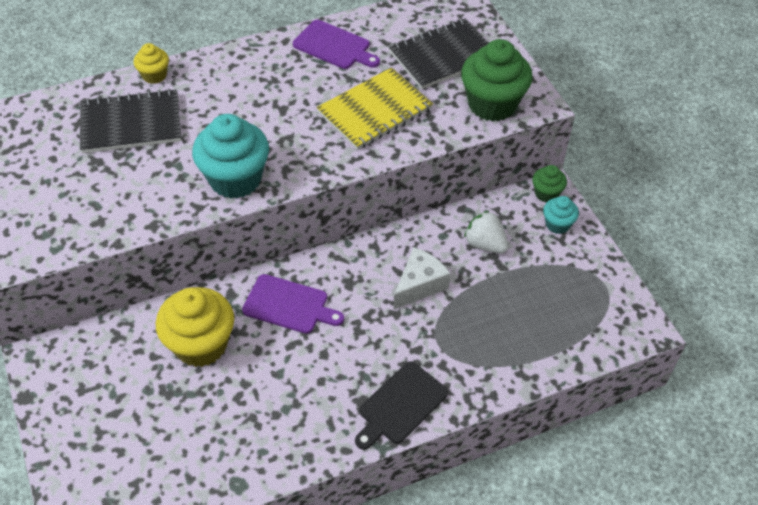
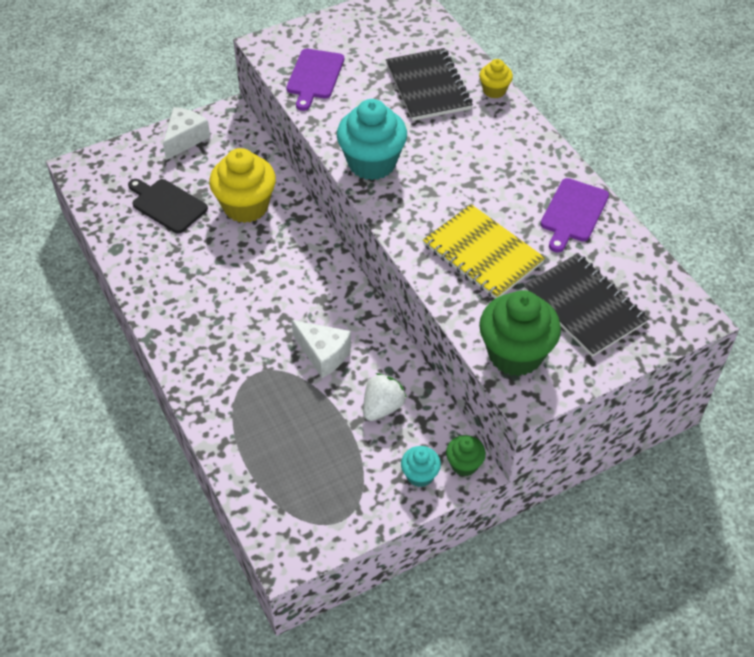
camera: 85 degrees right, 0 degrees up
(66, 407) = (185, 139): none -> white cheese
(289, 305) = (291, 258): purple cutting board -> purple cutting board (314, 76)
(400, 405) = (188, 348): black cutting board -> black cutting board (167, 205)

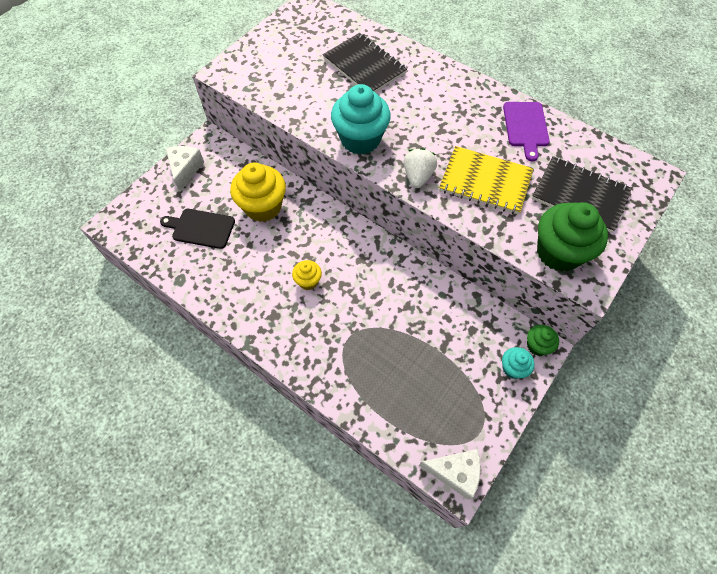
camera: 25 degrees left, 10 degrees up
(314, 76) = (275, 85): purple cutting board -> none
(323, 354) = (388, 302): white cheese -> white cheese (455, 472)
(382, 407) = (455, 326): white strawberry -> white strawberry (418, 176)
(494, 90) = (413, 54): yellow cupcake -> yellow cupcake (308, 281)

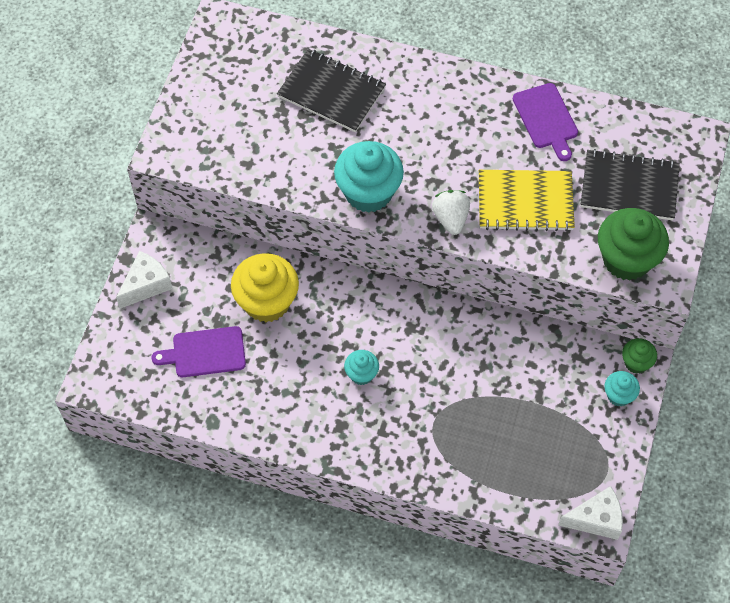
camera: 20 degrees left, 0 degrees up
(185, 170) = (146, 285): white cheese -> white cheese turned 60 degrees clockwise
(201, 228) = (205, 352): black cutting board -> purple cutting board
(308, 281) = (361, 374): yellow cupcake -> turquoise cupcake

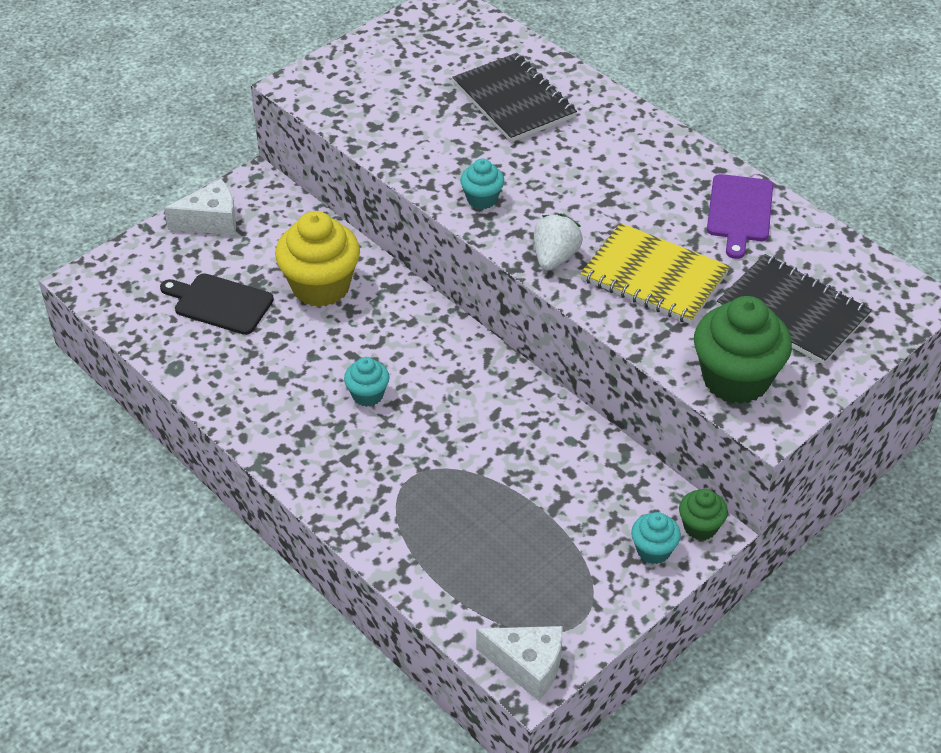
camera: 30 degrees right, 15 degrees down
(205, 352) = (220, 303): purple cutting board -> black cutting board
(368, 192) = (482, 199): turquoise cupcake -> turquoise cupcake, size x0.51

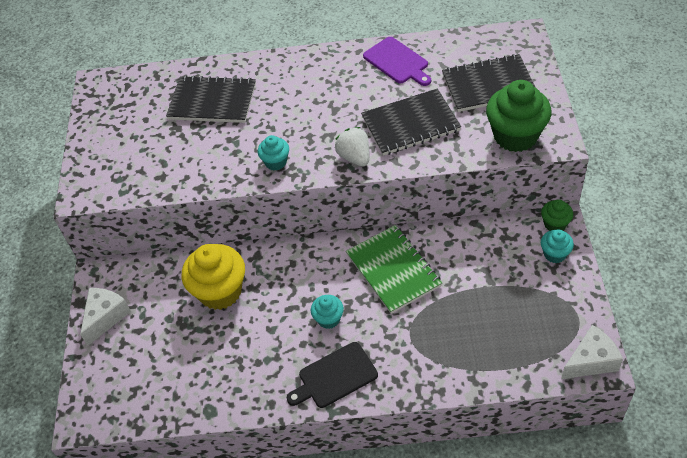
camera: 45 degrees left, 5 degrees up
(220, 303) = (180, 353): black cutting board -> black cutting board (335, 376)
(484, 412) = (393, 270): none -> green notebook
(654, 277) = (410, 124): yellow notebook -> black notebook

